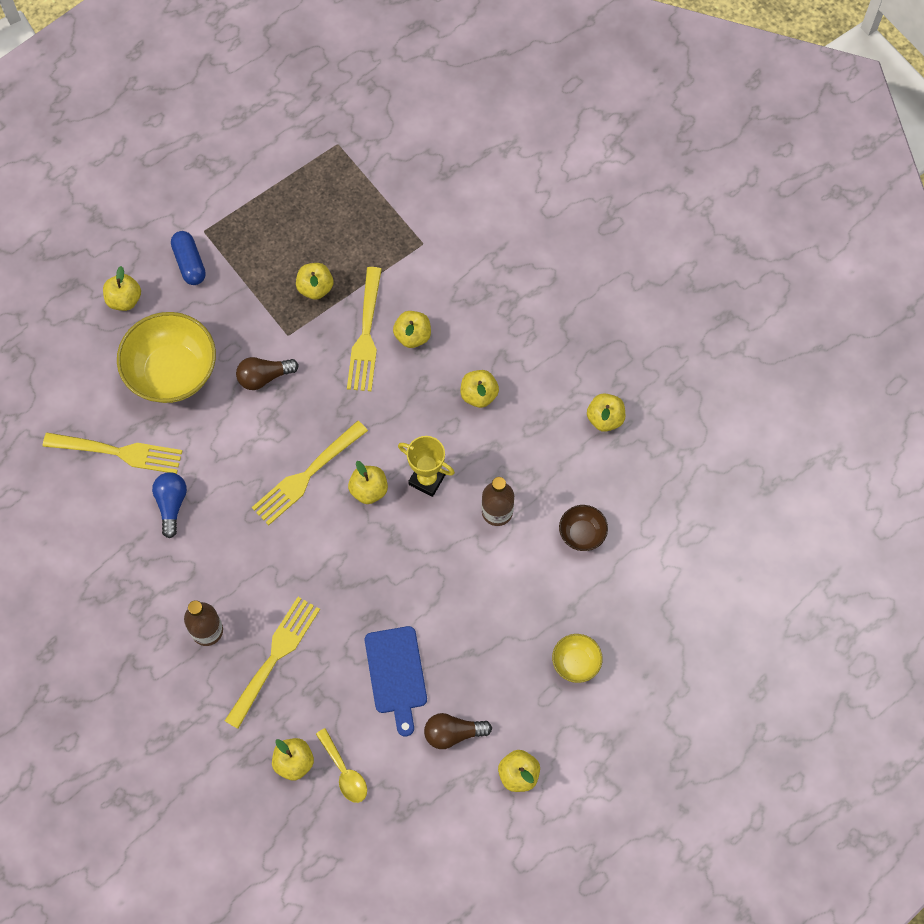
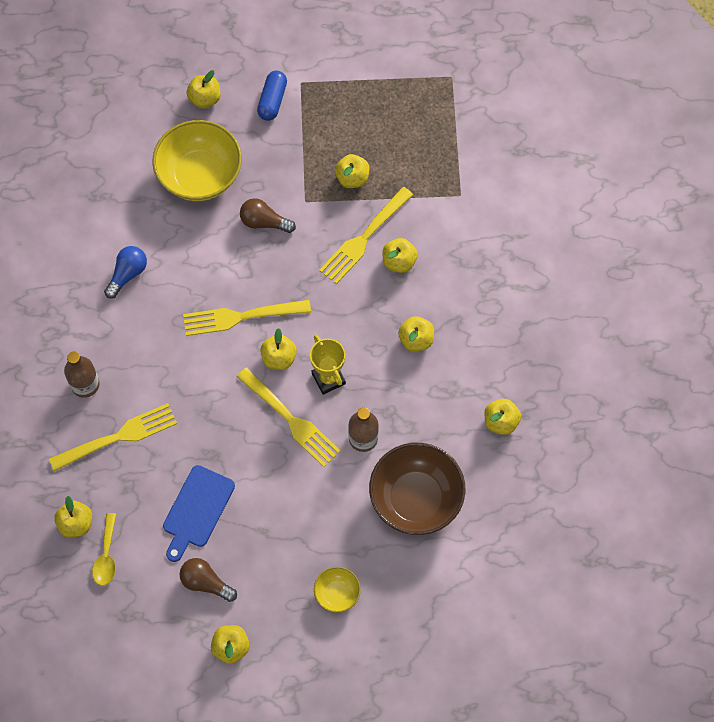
camera: 35 degrees right, 0 degrees up
(117, 452) = (117, 210): yellow fork -> yellow fork (290, 419)
(582, 533) = (416, 498): brown bowl -> brown bowl, size x2.08

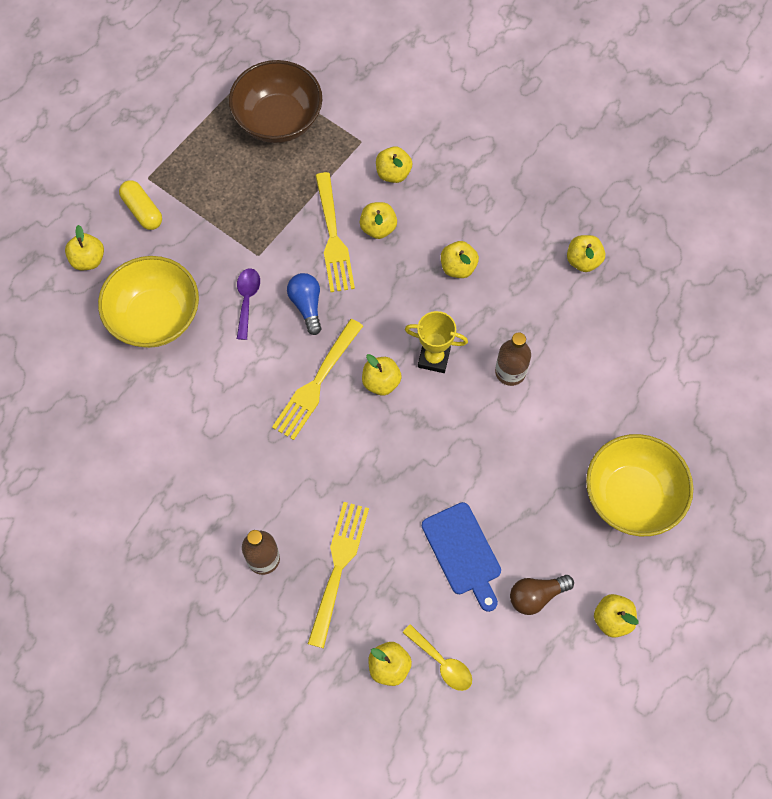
camera: 50 degrees left, 0 degrees up
(127, 274) = (191, 444): blue light bulb -> blue light bulb (307, 305)
(264, 222) = (247, 300): brown light bulb -> purple spoon
(272, 100) = (142, 210): blue capsule -> yellow capsule
(290, 419) = (444, 415): yellow fork -> none
(337, 593) = (631, 496): yellow bowl -> yellow bowl, size x2.08
(352, 178) = (271, 205): yellow apple -> yellow apple (393, 173)
(416, 498) = (597, 372): brown bowl -> brown bowl (278, 120)

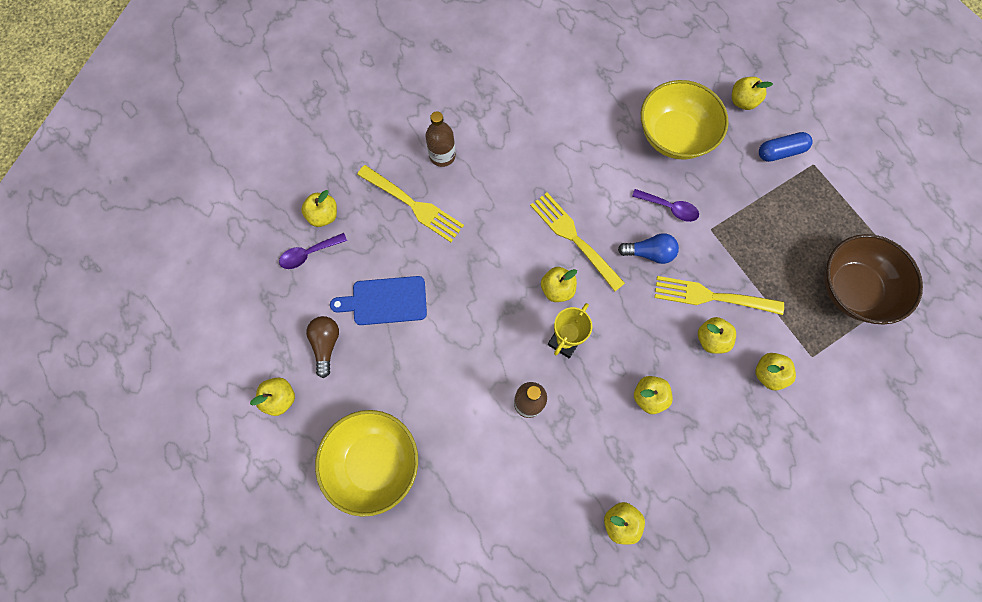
camera: 110 degrees right, 5 degrees up
(142, 210) = (780, 152): yellow capsule -> blue capsule
(442, 662) = (309, 253): yellow spoon -> purple spoon

